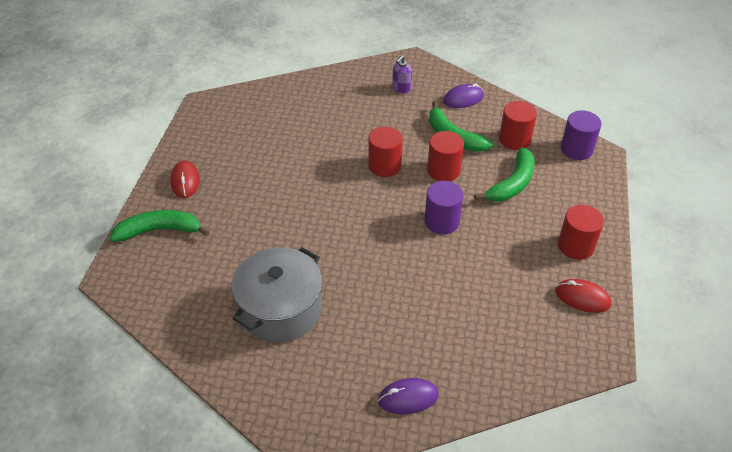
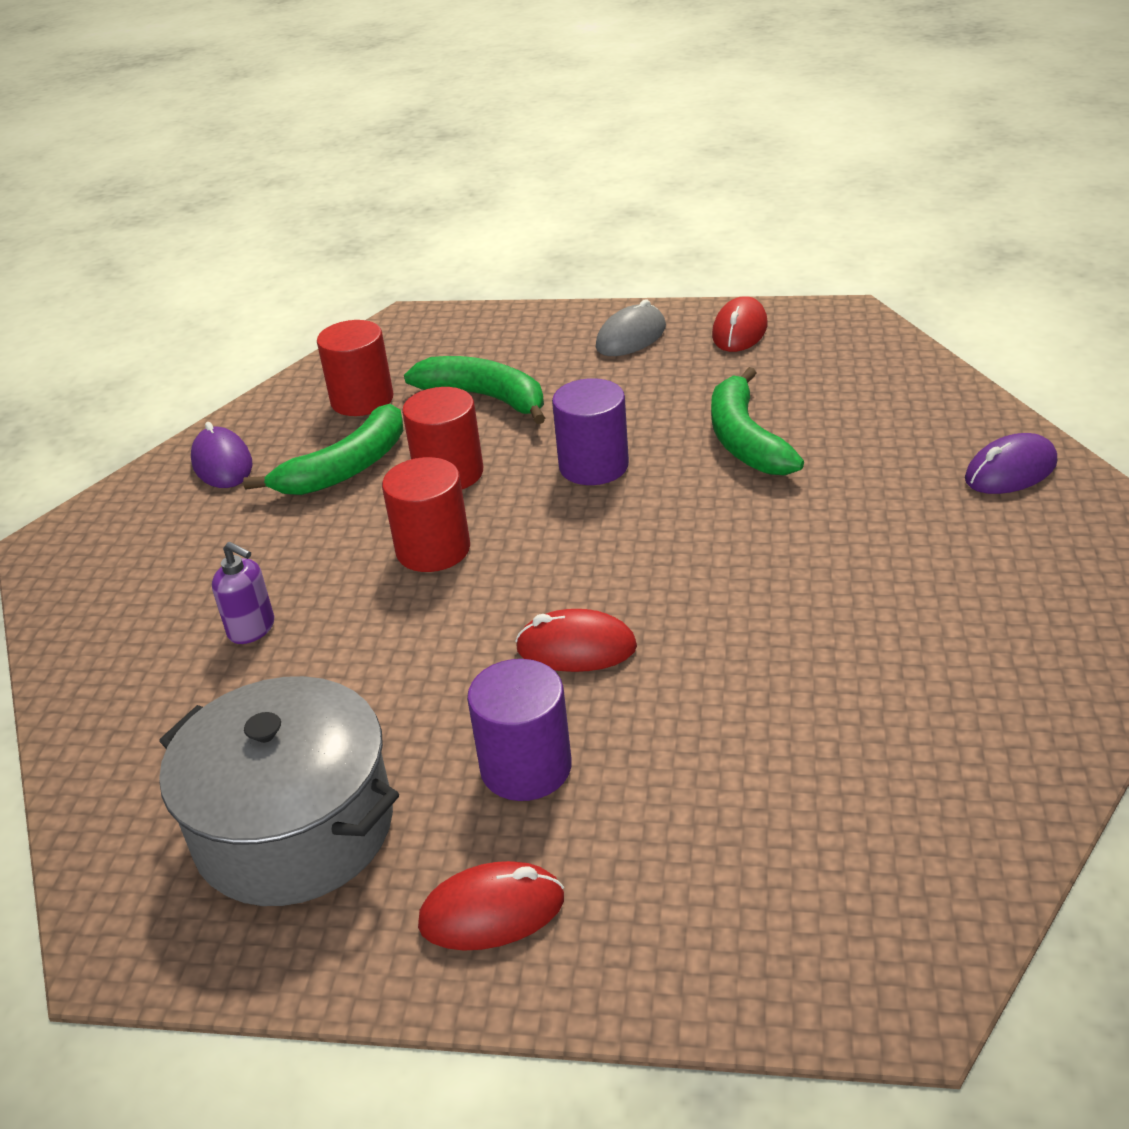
camera: 90 degrees left, 10 degrees down
(159, 230) = (697, 927): green banana -> green banana (745, 440)
(280, 309) = (882, 646): grey pot -> grey pot (294, 828)
(307, 208) = (576, 648): none -> red mouse
(401, 89) = (163, 550): purple soap dispenser -> purple soap dispenser (252, 629)
(408, 398) = (1010, 471): purple mouse -> purple mouse turned 75 degrees clockwise
(576, 149) = (395, 340): purple cylinder -> purple cylinder (526, 767)
(576, 246) = (631, 337): red cylinder -> grey mouse

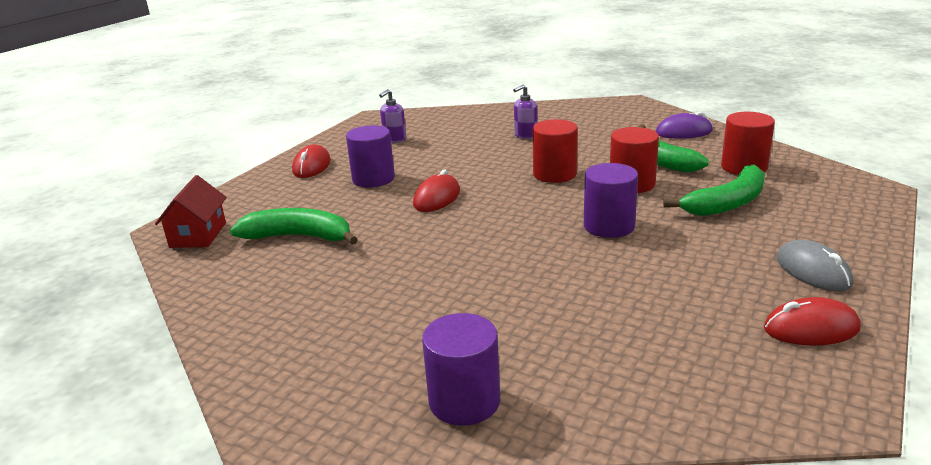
camera: 110 degrees right, 10 degrees down
(294, 828) = (394, 139): grey pot -> purple soap dispenser
(739, 331) = (811, 329): red mouse -> red mouse turned 45 degrees counterclockwise
(745, 440) = (605, 287): green banana -> green banana (299, 237)
(891, 922) = (198, 235): none -> red house
(1010, 471) = (464, 401): purple mouse -> purple cylinder

